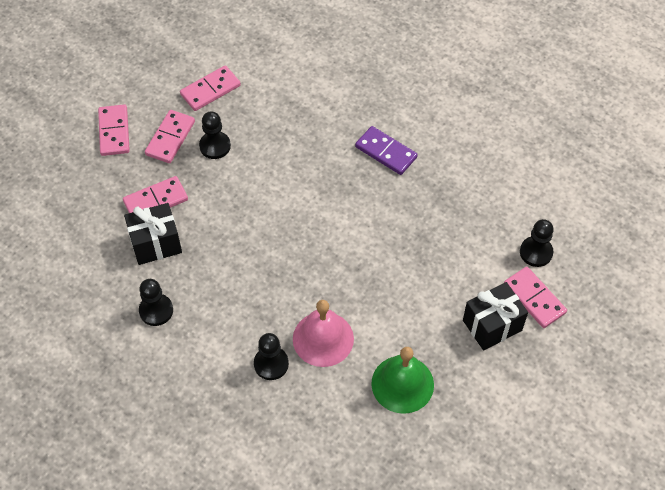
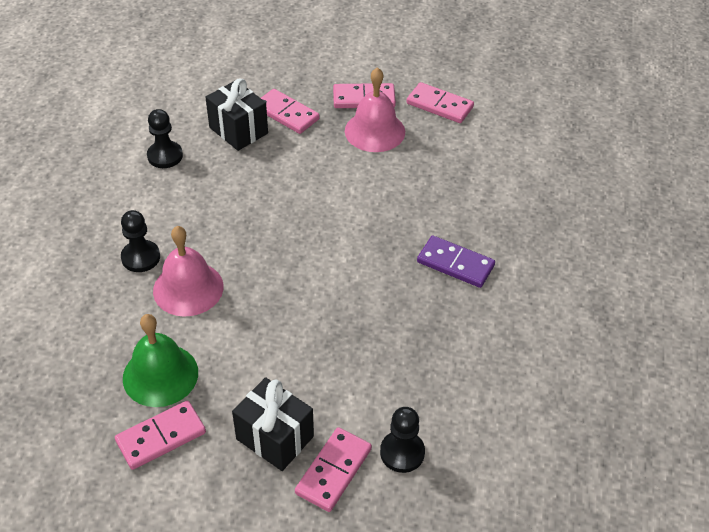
camera: 65 degrees right, 10 degrees down
(114, 132) = (347, 61): pink domino -> pink domino (161, 437)
(215, 146) = (375, 131): black pawn -> pink bell
(386, 152) = (455, 264): purple domino -> purple domino turned 75 degrees counterclockwise

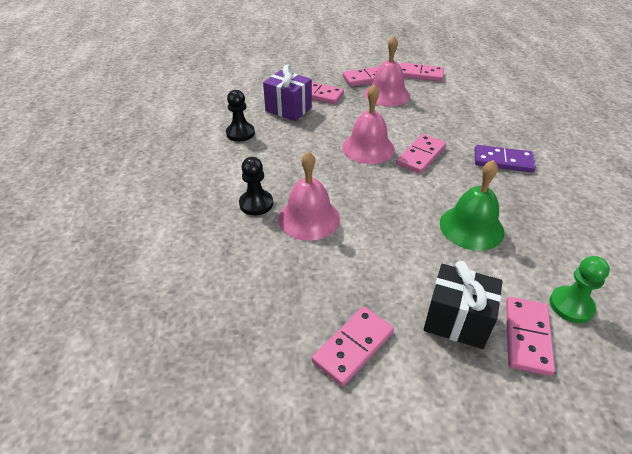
camera: 15 degrees left, 5 degrees down
(160, 375) = (322, 291): green bell -> green bell (471, 227)
(238, 130) = (288, 109): black gift -> purple gift
(304, 209) = (368, 148): none -> pink bell
(360, 235) = (421, 156): none -> pink domino
(402, 452) = (571, 305): black pawn -> green pawn

